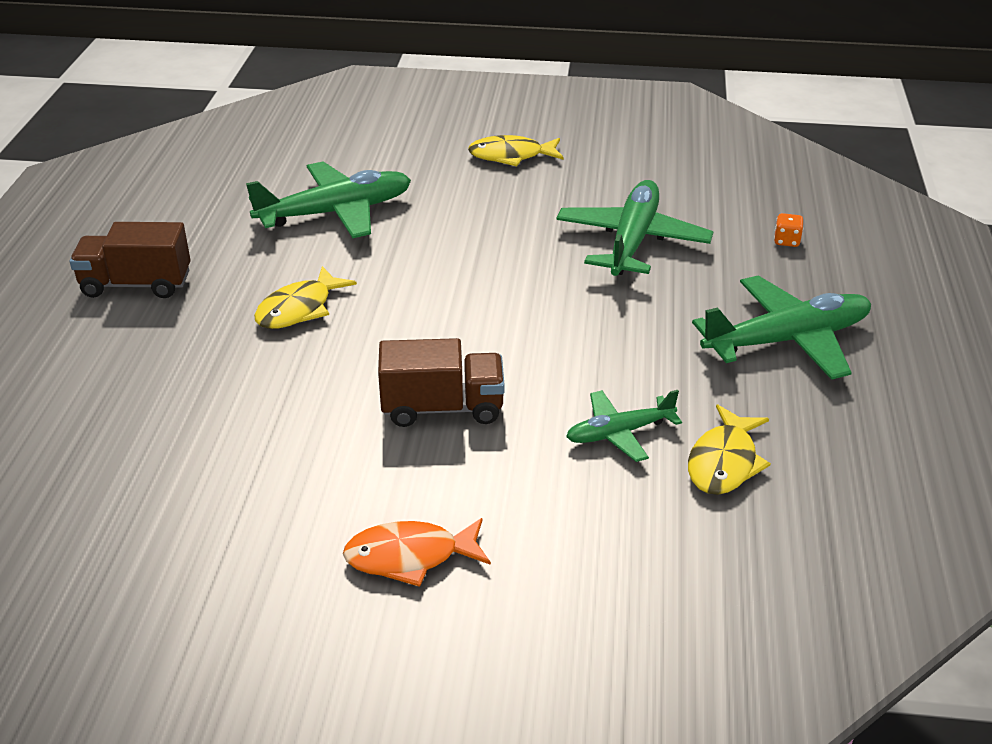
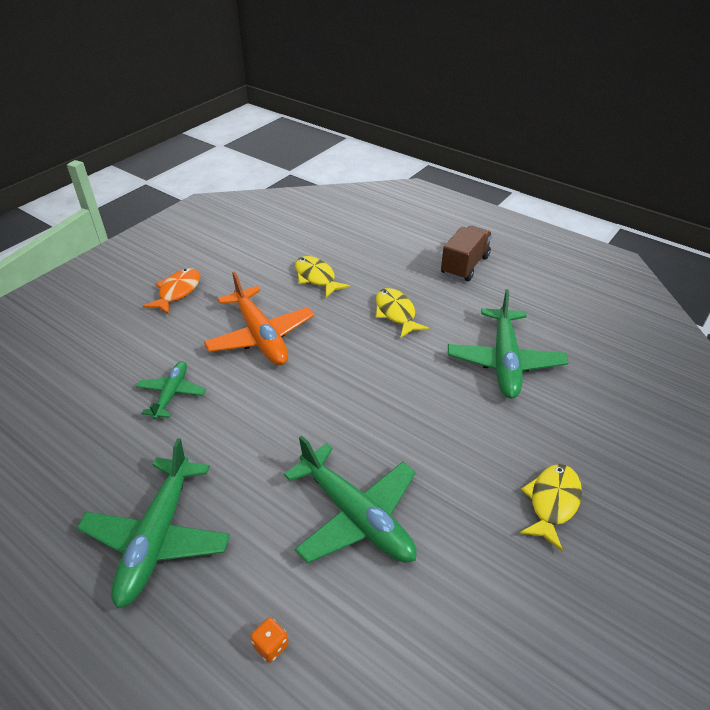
camera: 120 degrees right, 5 degrees up
(442, 408) = (260, 336): brown truck -> orange plane
(724, 462) = (104, 425): yellow fish -> yellow fish (316, 277)

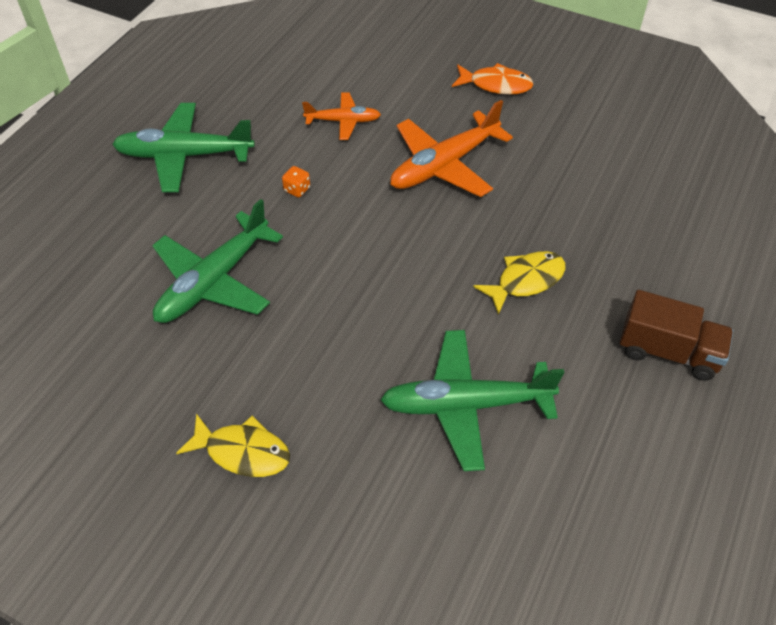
camera: 80 degrees right, 10 degrees up
(171, 394) = (343, 121): green plane -> orange plane
(271, 645) = (91, 244): orange dice -> orange dice (297, 189)
(316, 277) = (569, 193): yellow fish -> none

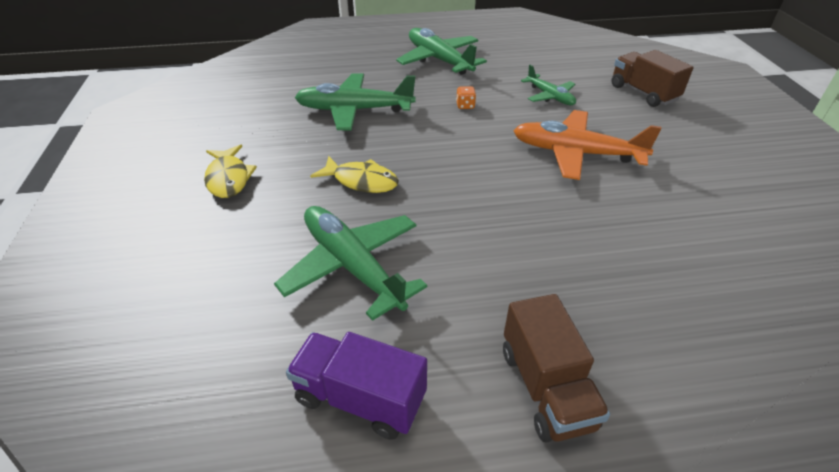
camera: 55 degrees right, 10 degrees down
(343, 121) = (550, 96): orange plane -> green plane
(400, 61) = (643, 93): none -> brown truck
(496, 85) = (697, 142): orange fish -> none
(525, 281) = (516, 246): yellow fish -> yellow fish (361, 181)
(610, 468) = (360, 398): none -> purple truck

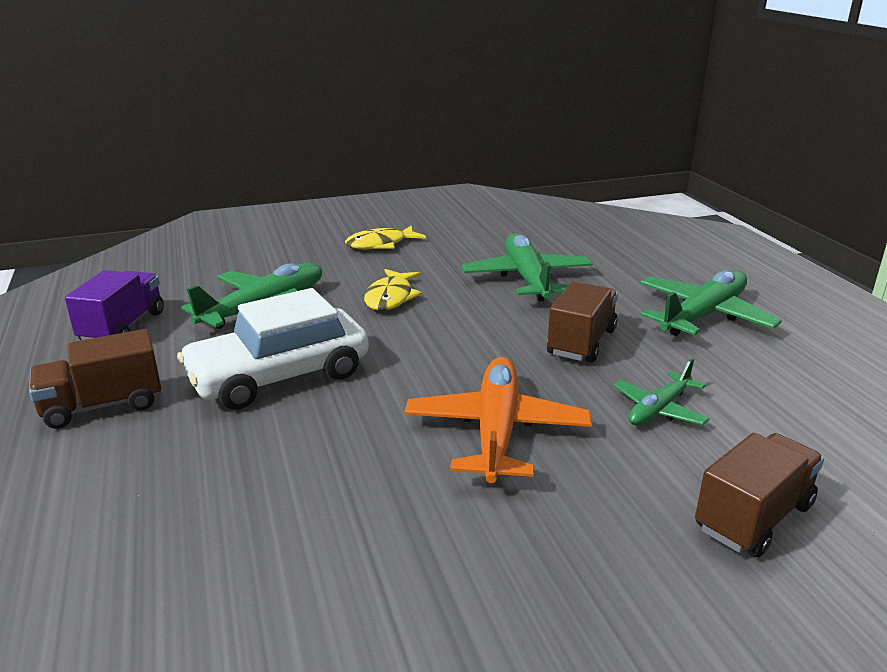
camera: 80 degrees right, 15 degrees down
(465, 106) = (581, 342): orange dice -> brown truck
(496, 254) = (279, 376): none -> white car

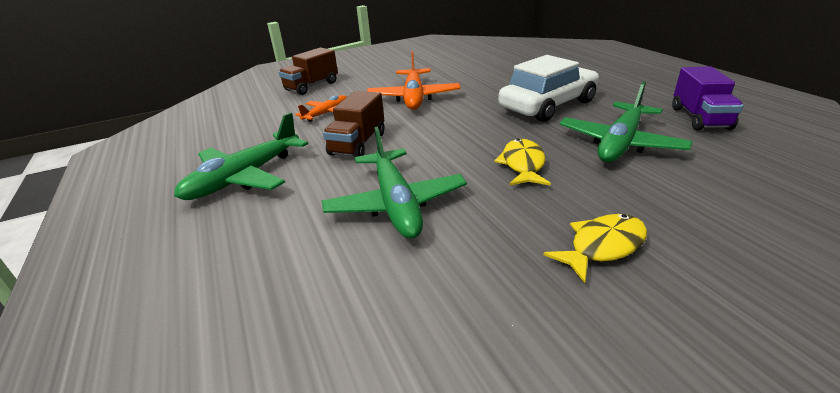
camera: 175 degrees right, 5 degrees up
(103, 406) = (621, 85): brown truck -> none
(659, 409) = (326, 113): green plane -> orange plane

